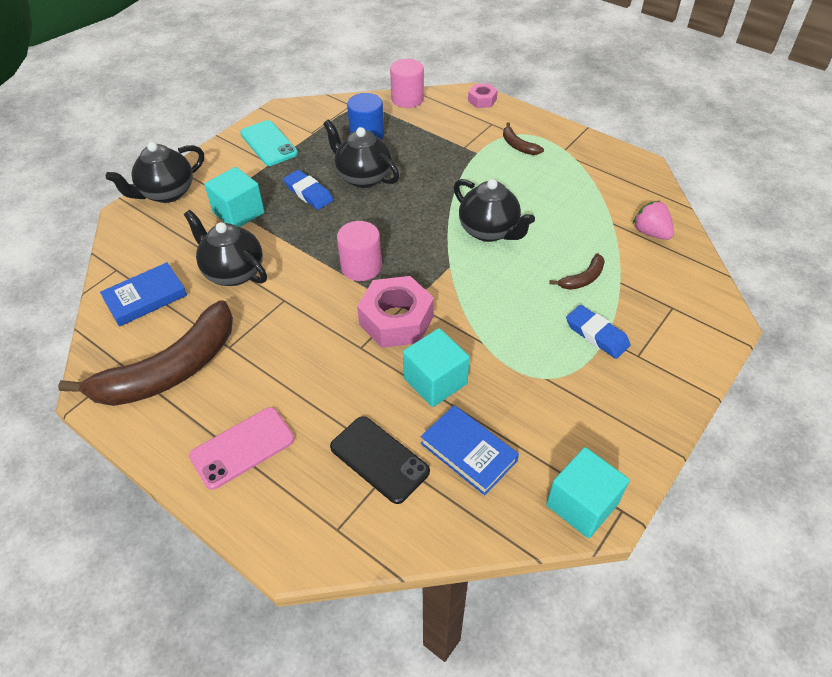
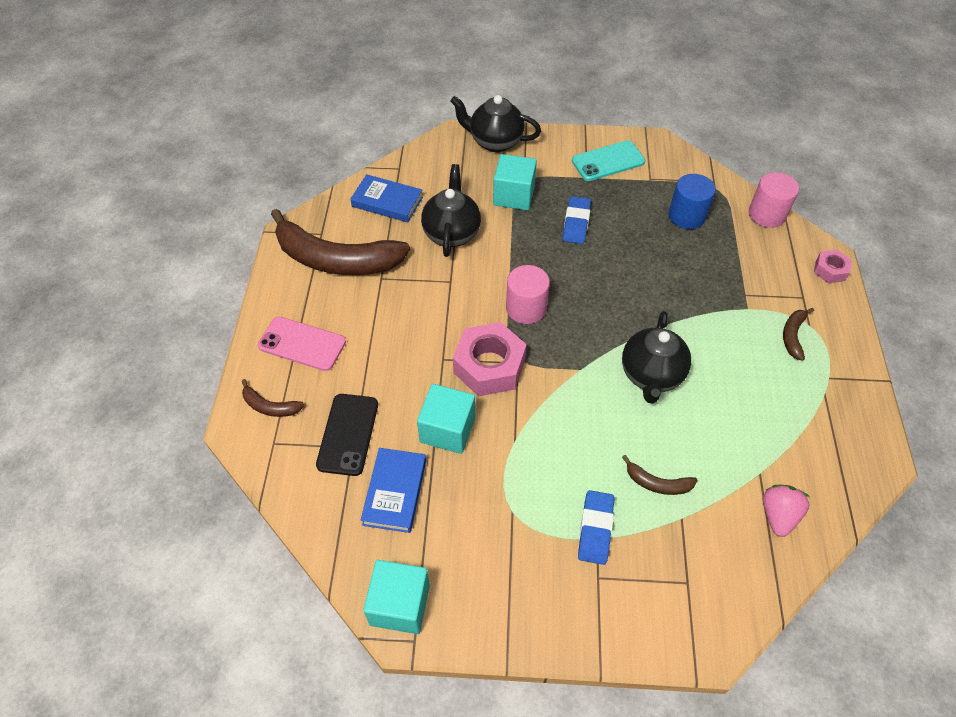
camera: 55 degrees right, 5 degrees up
(269, 143) = (608, 161): turquoise phone -> turquoise phone turned 45 degrees clockwise
(291, 512) = (270, 406): none -> brown banana
(363, 177) = (630, 246): black teapot -> none

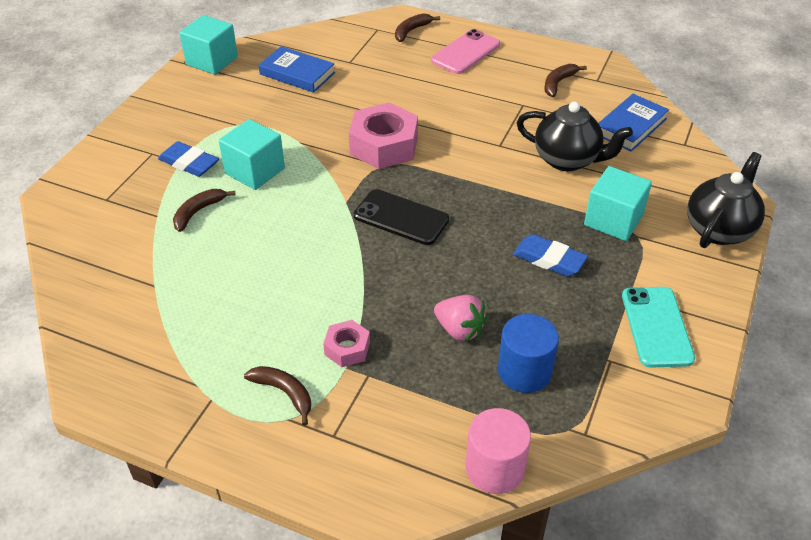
camera: 110 degrees right, 10 degrees down
(336, 259) = (558, 83): brown banana -> brown banana, size x0.42
(348, 434) = (362, 61): black phone -> black phone (401, 218)
(447, 429) = (334, 109): turquoise cube -> turquoise cube (255, 171)
(526, 308) = (440, 185): pink cylinder -> none
(651, 375) = (308, 248): black teapot -> none
(778, 515) = (108, 279): pink strawberry -> pink strawberry (459, 330)
(830, 270) = (360, 493): pink nut -> pink nut (347, 348)

